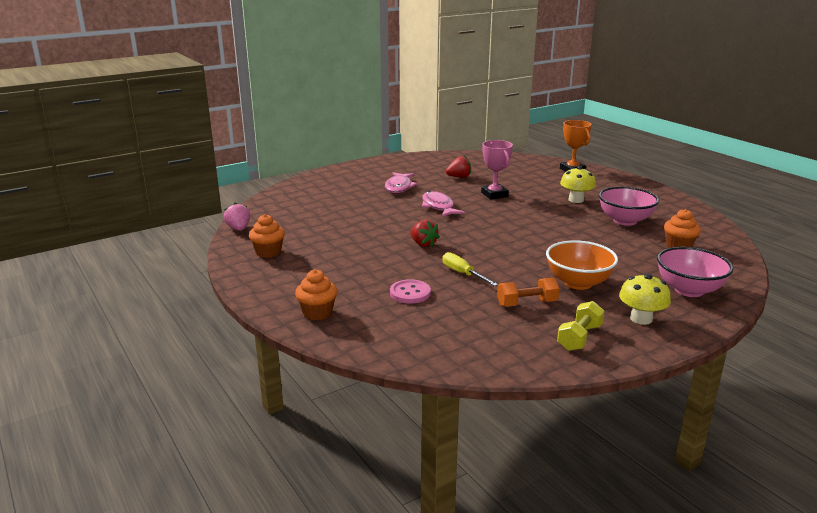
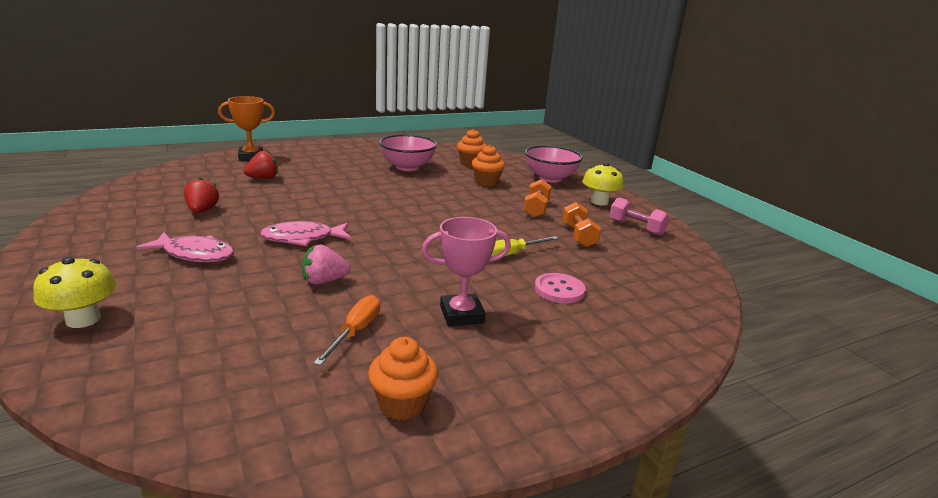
camera: 85 degrees left, 0 degrees up
(239, 229) = (258, 447): pink strawberry -> pink strawberry (324, 281)
(317, 313) = (619, 361): orange cupcake -> orange cupcake (486, 182)
(330, 235) = (355, 332): none -> orange screwdriver
(423, 244) = (423, 264): red strawberry -> red strawberry (263, 178)
(494, 194) = (289, 202): pink trophy -> pink trophy (461, 315)
(576, 200) = (340, 172): yellow mushroom -> yellow mushroom (83, 319)
(578, 283) = (536, 209): orange bowl -> orange dumbbell
(579, 338) = (636, 228): yellow dumbbell -> pink dumbbell

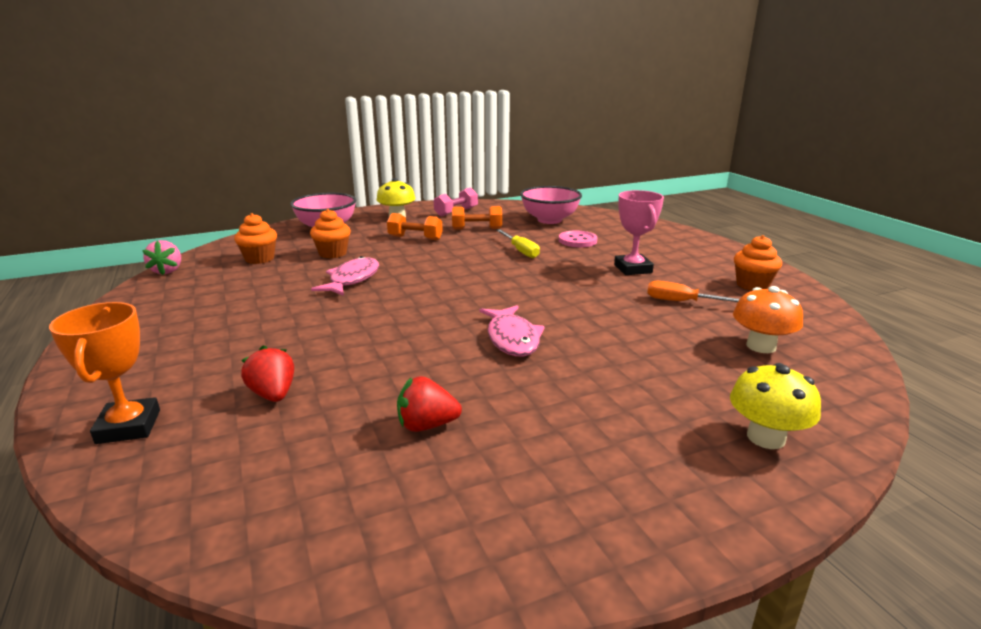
camera: 85 degrees left, 0 degrees up
(195, 254) = (579, 400): pink fish -> pink fish (352, 279)
(226, 360) = (761, 346): none -> orange mushroom
(324, 281) = (607, 319): pink strawberry -> pink strawberry (167, 271)
(407, 167) = (258, 292): pink bowl -> pink bowl (549, 220)

